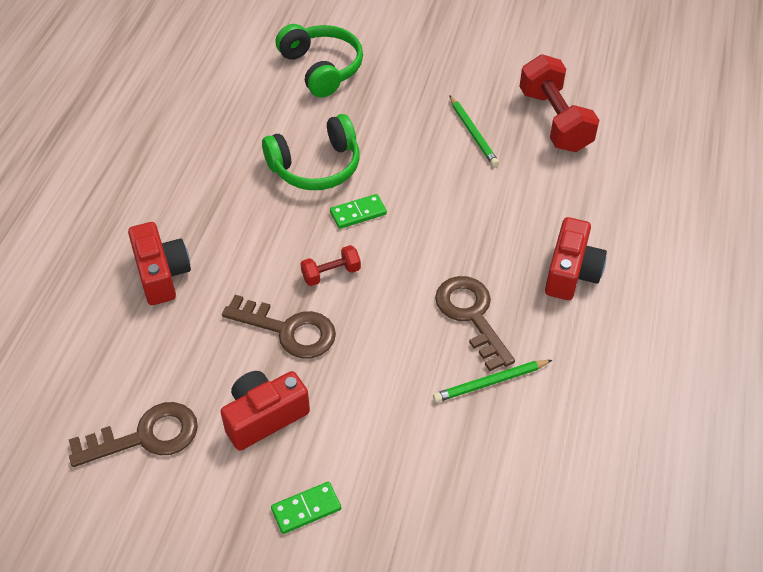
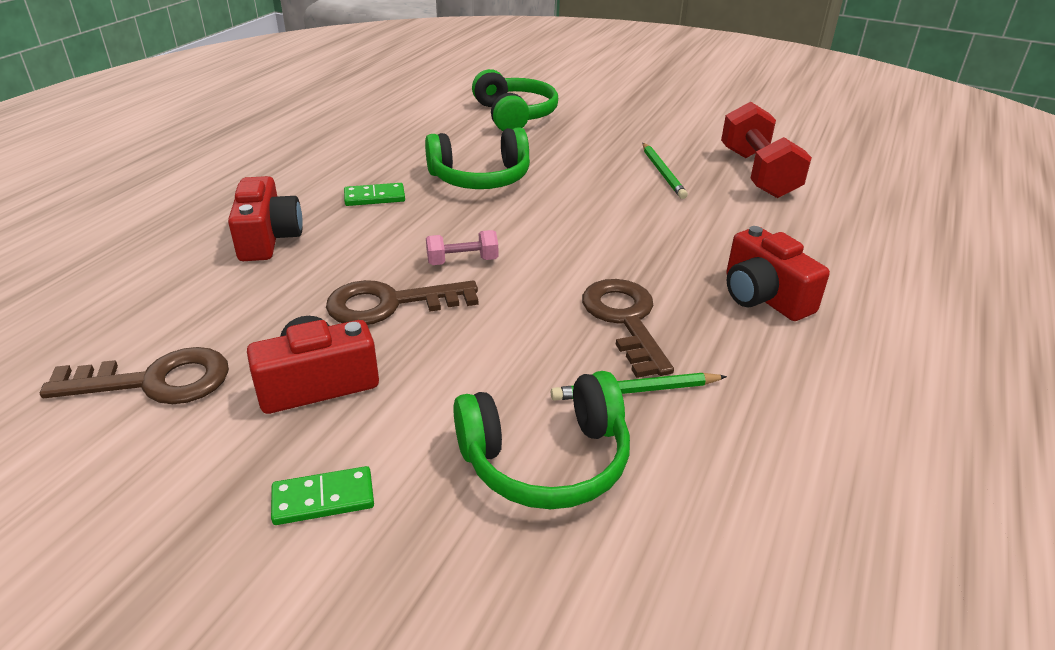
camera: 10 degrees right, 15 degrees down
(289, 330) = (389, 304): brown key -> brown key turned 135 degrees clockwise
(331, 273) = (462, 261): red dumbbell -> pink dumbbell
(358, 213) = (513, 217): green domino -> green domino (374, 197)
(442, 452) = (546, 460): none -> green headphones
(571, 272) = (763, 296): red camera -> red camera turned 120 degrees clockwise

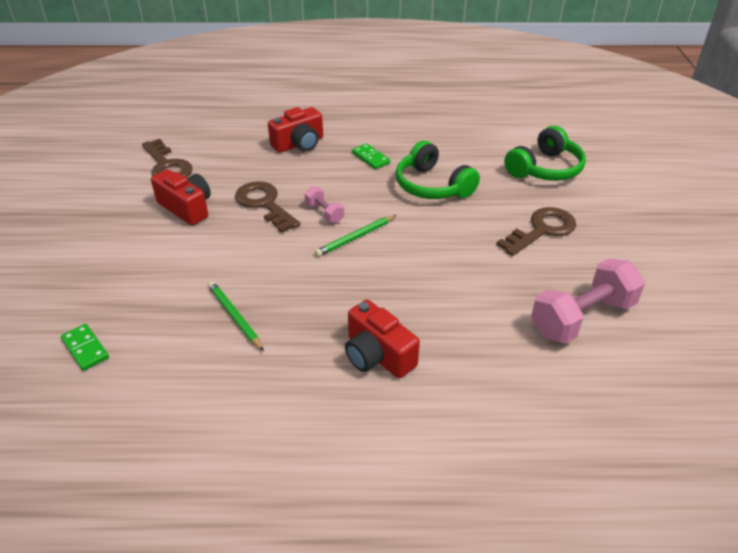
camera: 65 degrees right, 5 degrees up
(323, 499) = (111, 240): green domino -> green domino (85, 349)
(546, 460) = (162, 298): green headphones -> none
(625, 320) = (304, 295): brown key -> brown key (542, 230)
(662, 173) = (525, 264): green pencil -> green pencil (355, 237)
(758, 173) = (582, 318): red dumbbell -> pink dumbbell
(763, 296) = (377, 355): red camera -> red camera turned 75 degrees counterclockwise

